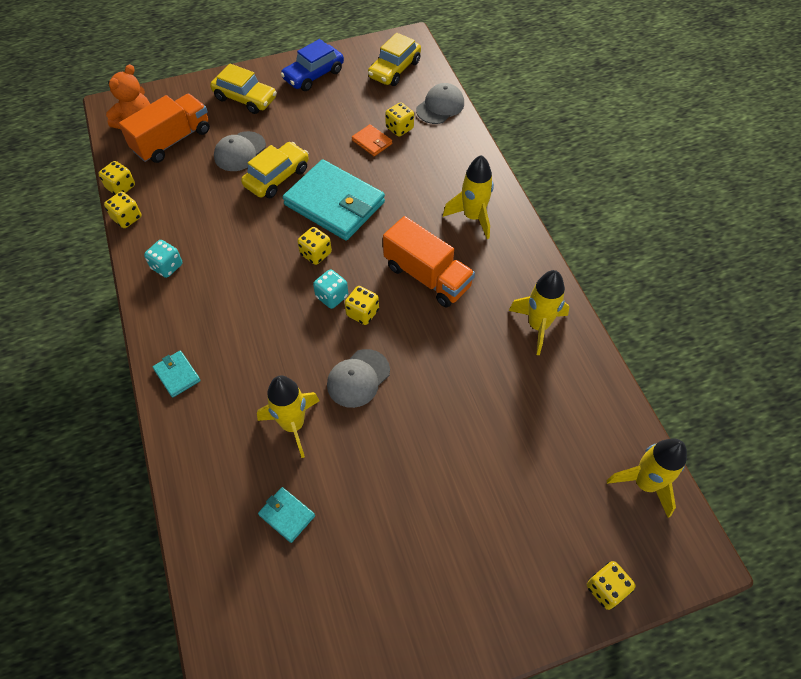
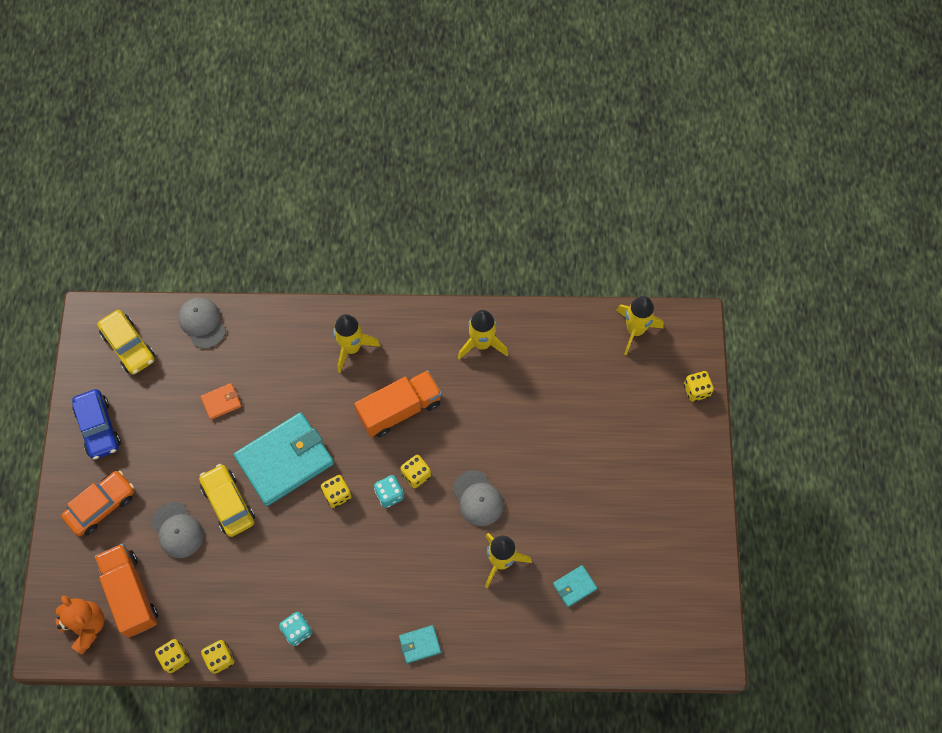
camera: 70 degrees left, 10 degrees up
(245, 98) = (101, 506): yellow car -> orange car
(399, 128) = (214, 370): yellow dice -> none

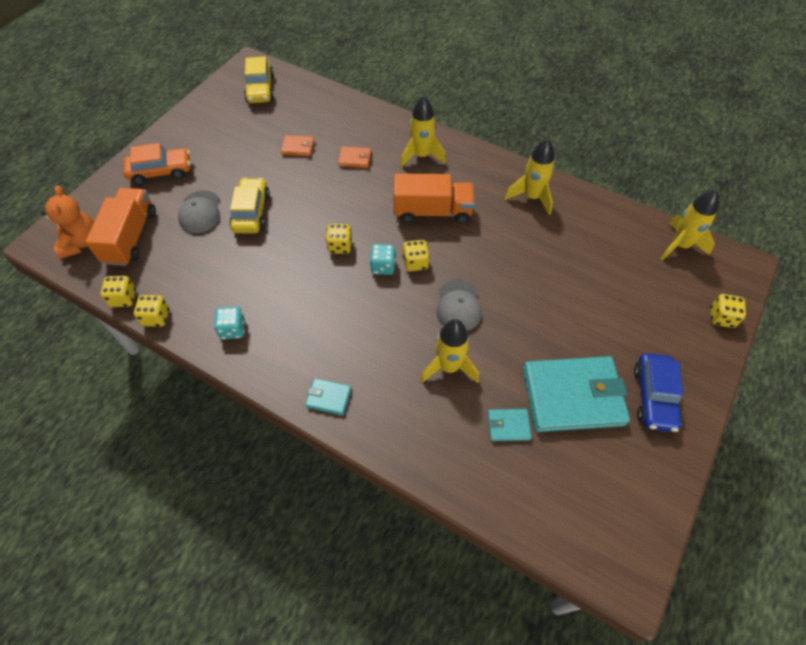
camera: 30 degrees right, 10 degrees down
(98, 428) = (200, 125): blue car -> blue car (654, 397)
(202, 323) = (321, 97): grey cap -> none
(285, 460) = (316, 204): turquoise wallet -> turquoise wallet (572, 396)
(288, 386) = (355, 159): none -> orange wallet

